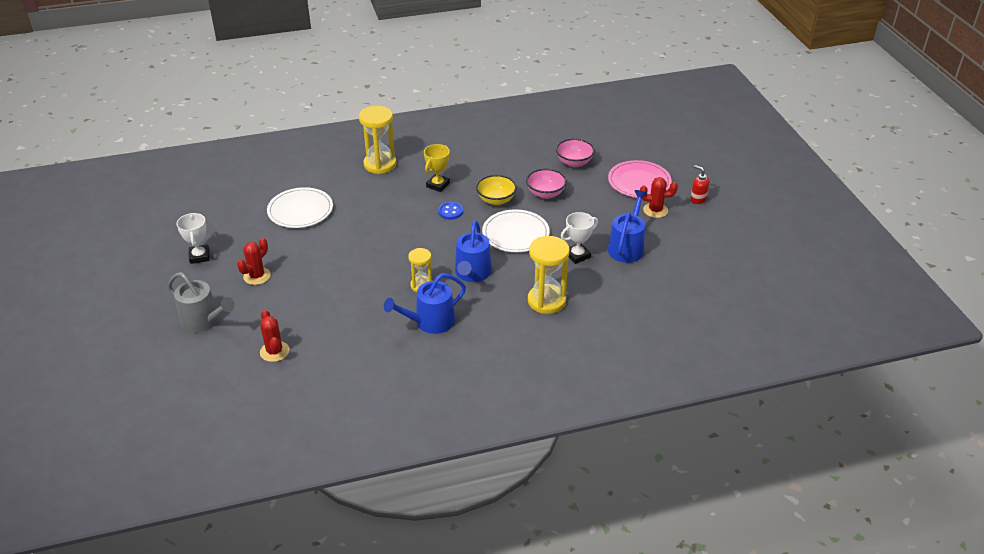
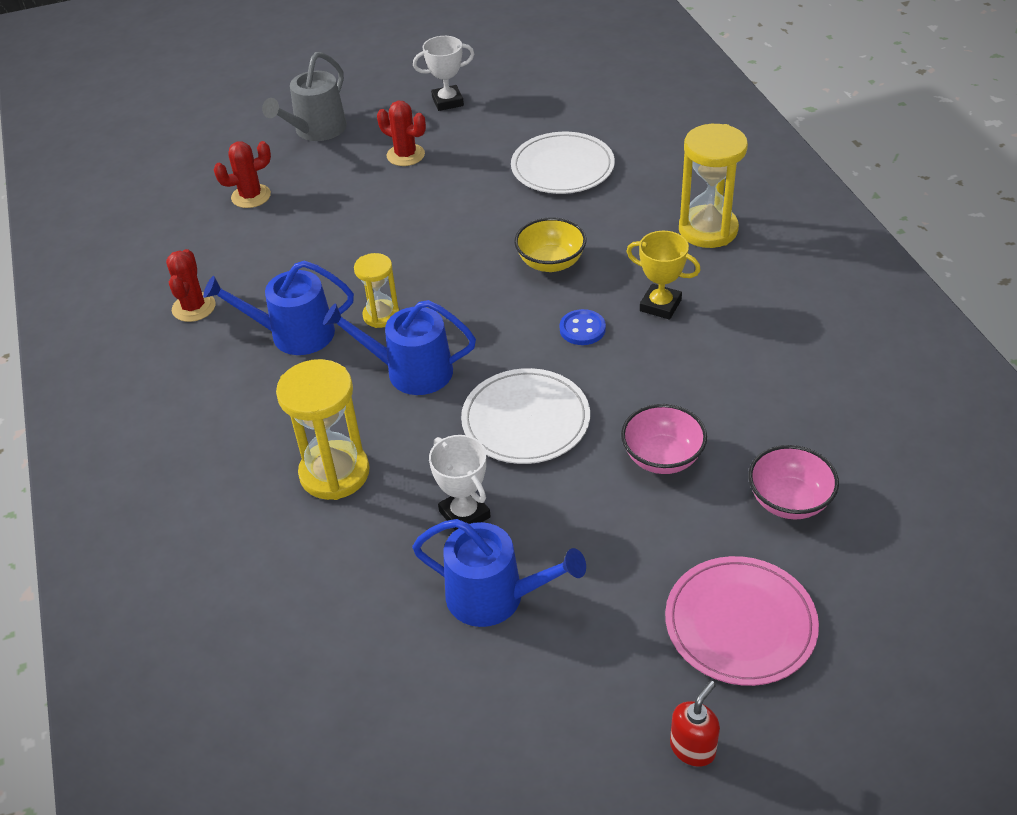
camera: 90 degrees right, 5 degrees up
(430, 322) = (294, 334): blue watering can -> blue watering can turned 60 degrees counterclockwise
(496, 200) = (627, 386): yellow bowl -> yellow bowl (551, 263)
(655, 210) = (633, 653): red cactus -> red cactus (194, 307)

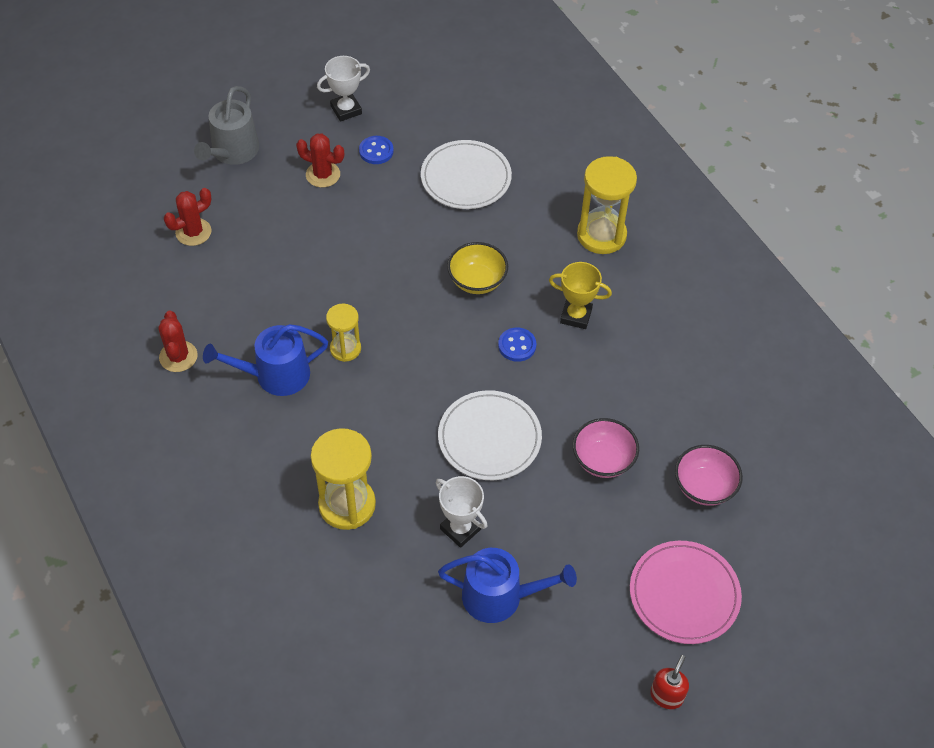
camera: 15 degrees left, 10 degrees up
(411, 371) = (385, 402): blue watering can -> none
(469, 138) = (376, 151): none -> blue button

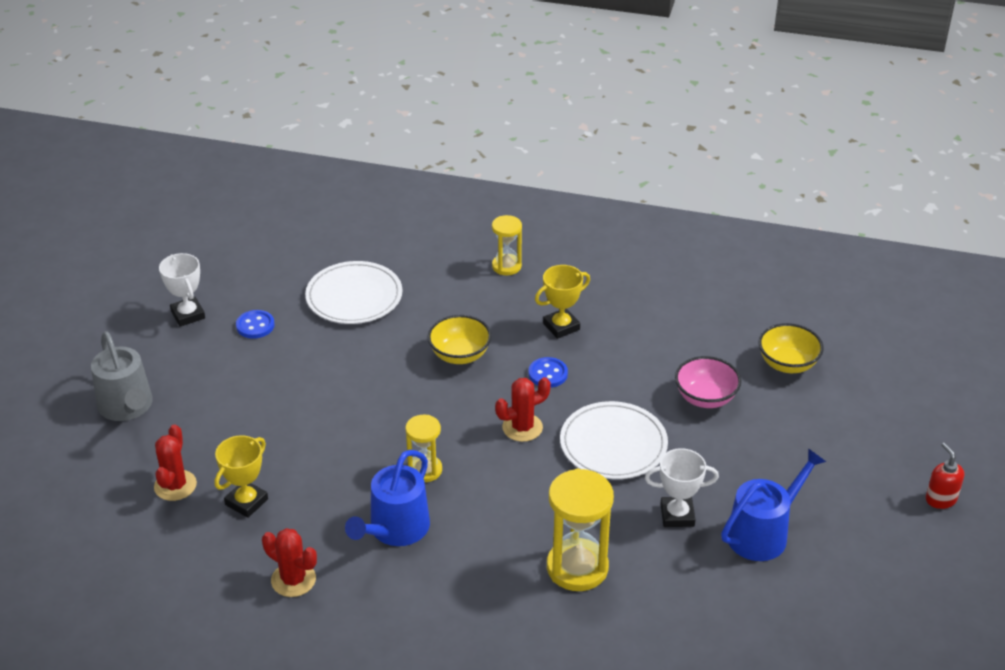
camera: 45 degrees left, 15 degrees down
(217, 279) = (246, 502): none -> yellow trophy
(323, 175) = (233, 370): red cactus -> red cactus (522, 427)
(346, 110) = (188, 315): white trophy -> white trophy turned 45 degrees counterclockwise
(601, 235) = (506, 266): yellow hourglass -> yellow hourglass, size x0.59
(684, 594) = (865, 434): pink plate -> none
(704, 487) = (787, 364): pink bowl -> yellow bowl

